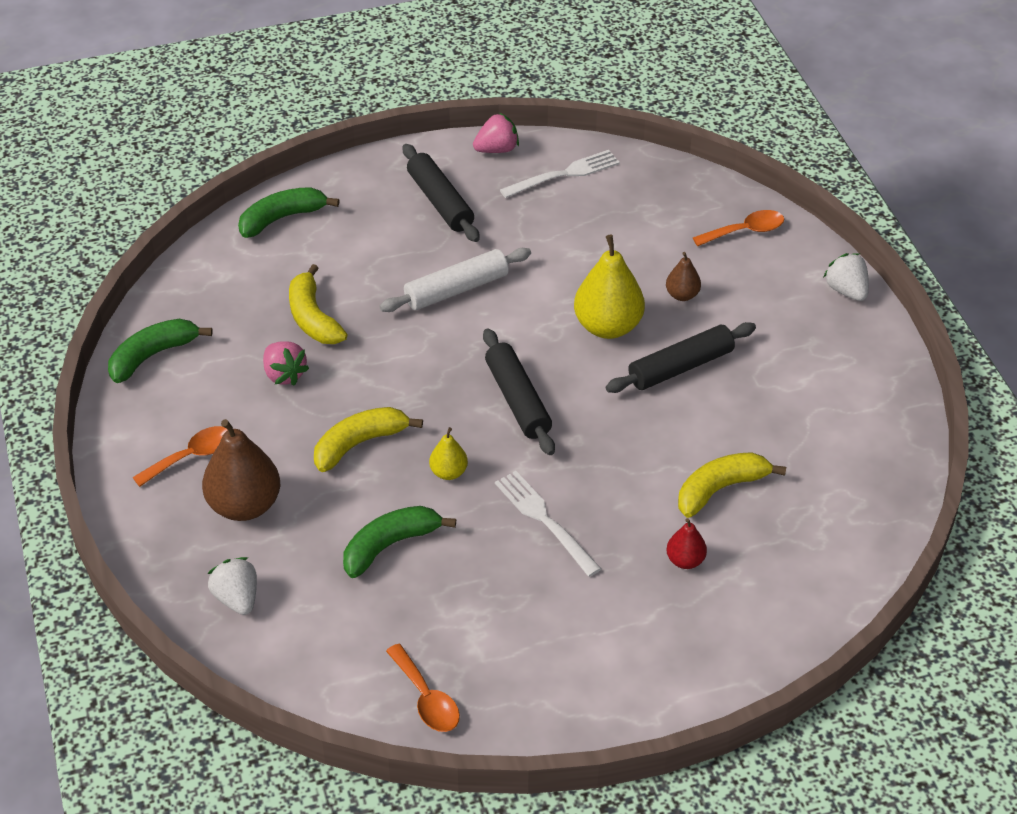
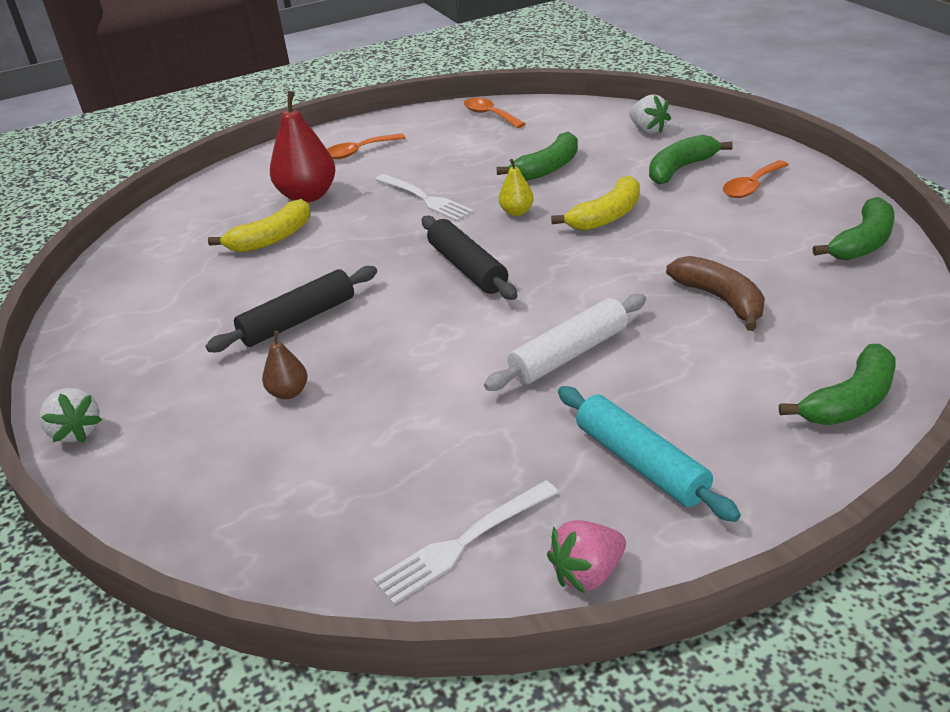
camera: 175 degrees right, 10 degrees down
(244, 505) = (680, 169): brown pear -> green banana
(284, 374) = (714, 250): pink strawberry -> none
(313, 318) = (720, 299): yellow banana -> brown banana
(440, 202) = (641, 463): black rolling pin -> turquoise rolling pin
(608, 326) = (379, 345): yellow pear -> none
(685, 560) = (308, 196): red pear -> red pear, size x1.97
(745, 231) = (187, 492): orange spoon -> orange spoon (359, 152)

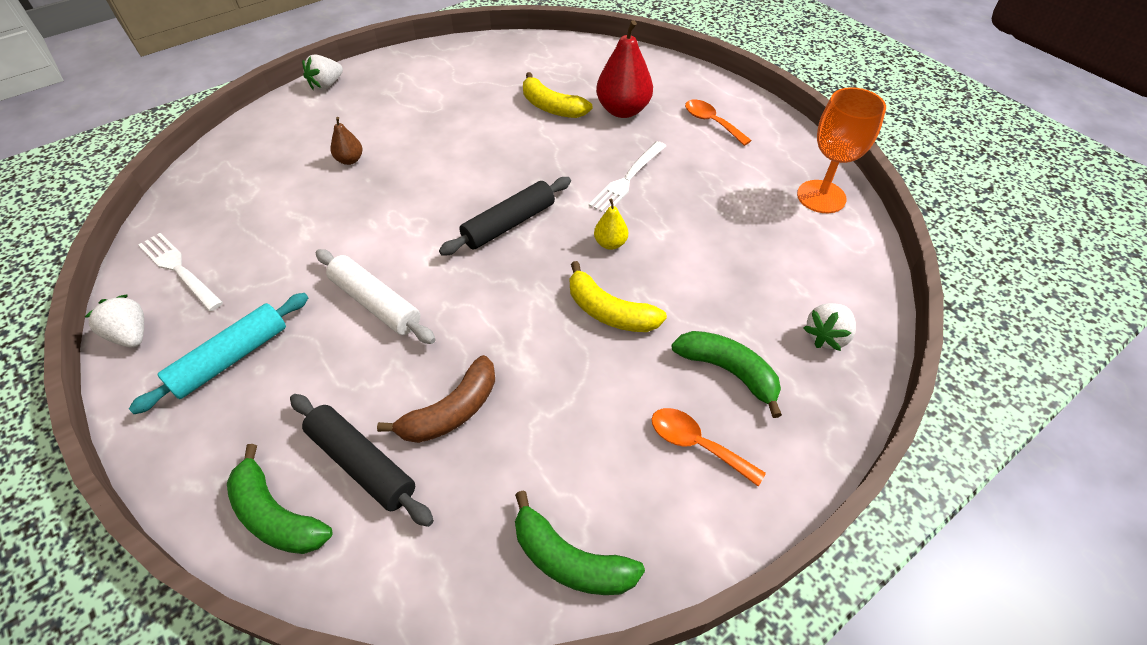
camera: 75 degrees right, 15 degrees up
(298, 320) = (436, 146): black rolling pin -> black rolling pin (362, 464)
(489, 115) = (821, 197): orange spoon -> orange goblet
(547, 168) = (706, 256): green banana -> none
(587, 573) = (131, 335): pink strawberry -> white strawberry

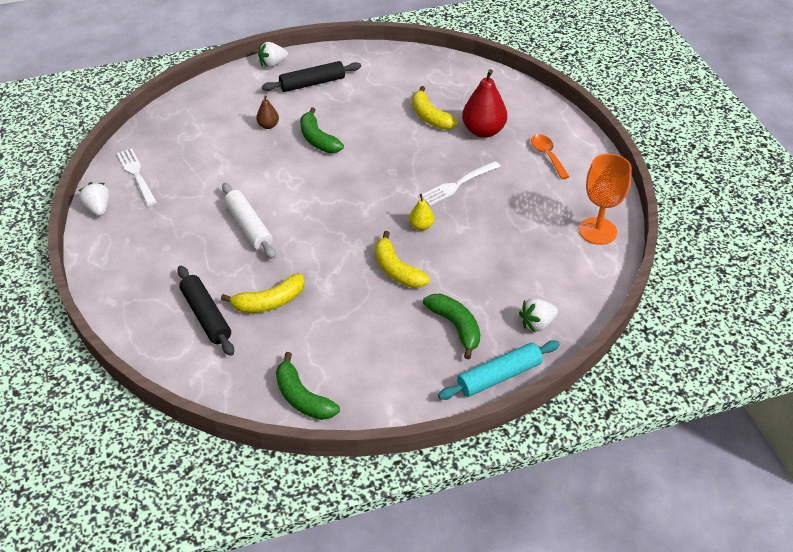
camera: 20 degrees right, 5 degrees down
(231, 358) = (151, 237): turquoise rolling pin -> turquoise rolling pin (499, 376)
(276, 515) = (150, 329): green banana -> green banana (318, 139)
(452, 411) = (269, 302): brown banana -> yellow banana
(509, 224) = (357, 196): black rolling pin -> black rolling pin (312, 83)
(696, 444) = (410, 361): orange spoon -> none

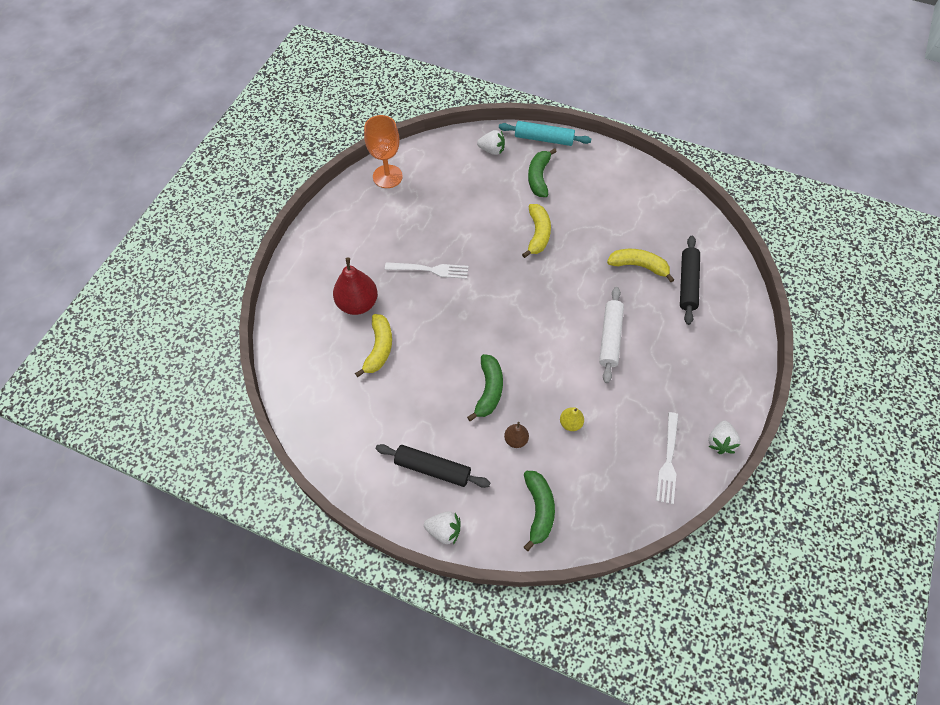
camera: 140 degrees left, 15 degrees up
(302, 397) = (662, 194): green banana -> green banana (539, 510)
(421, 226) = (490, 254): yellow pear -> yellow pear (570, 423)
(547, 155) = (343, 249): orange spoon -> none

